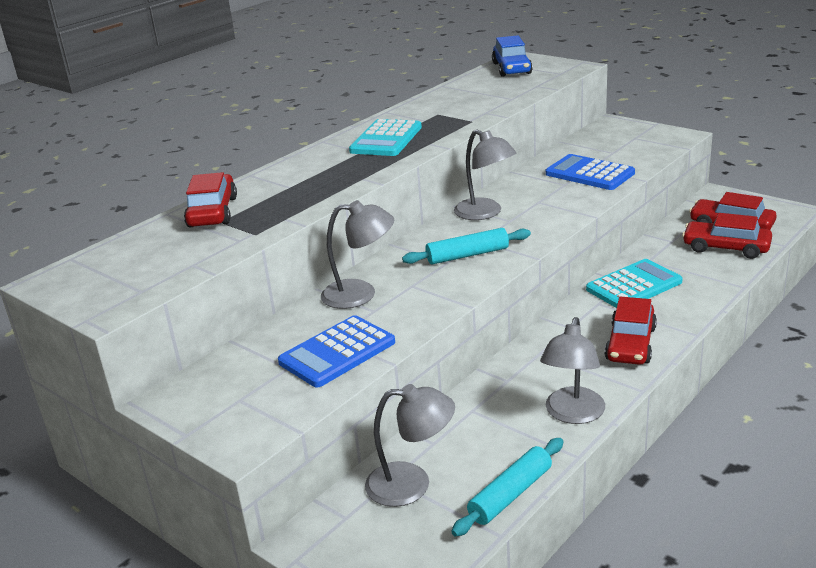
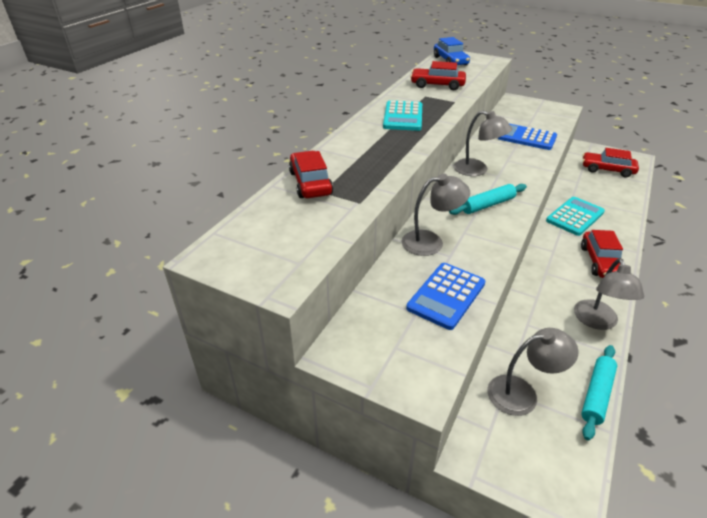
camera: 15 degrees left, 10 degrees up
(726, 248) = (614, 186): red car -> red car (437, 85)

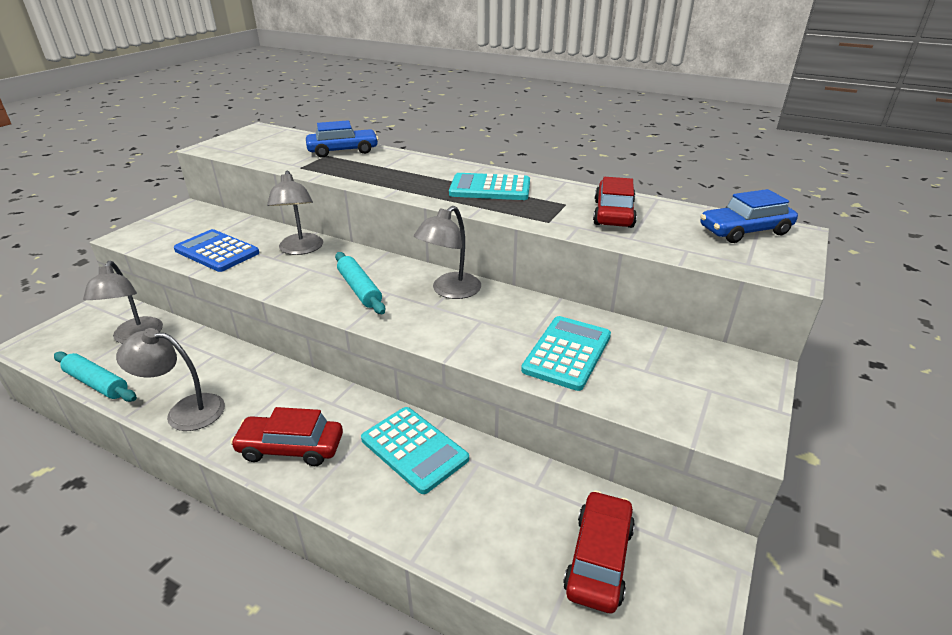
camera: 90 degrees right, 5 degrees down
(310, 183) = (343, 151): red car -> blue car
(527, 138) = (567, 353): blue calculator -> turquoise calculator

